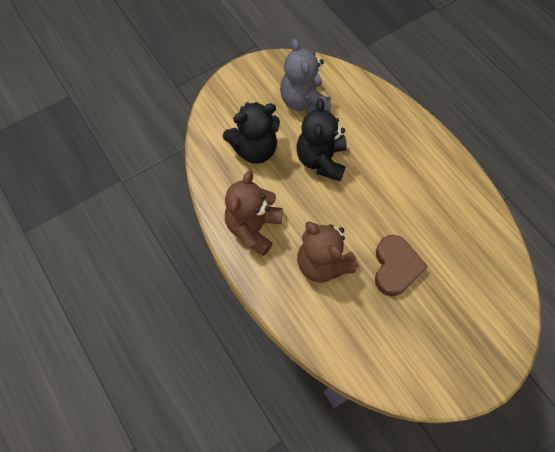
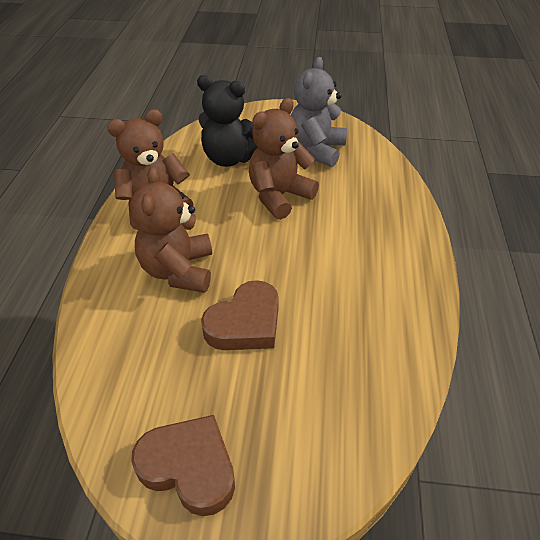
camera: 40 degrees right, 20 degrees down
(321, 160) = (279, 196): black teddy bear -> brown teddy bear
(451, 366) = (189, 467): none -> brown heart

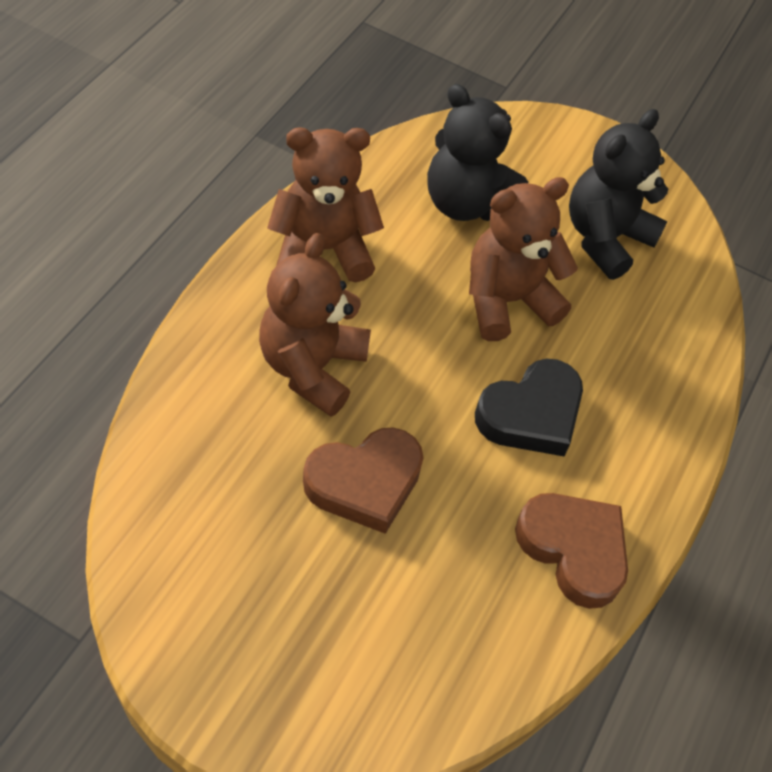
camera: 15 degrees right, 10 degrees up
(189, 467) = (215, 639): brown heart -> brown heart (573, 550)
(316, 150) = (605, 238): grey teddy bear -> black teddy bear
(326, 248) = (531, 414): none -> black heart

